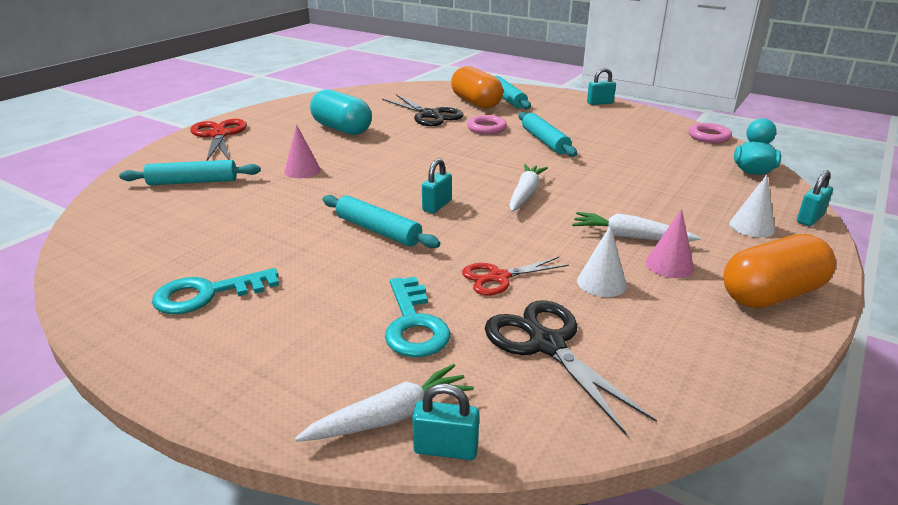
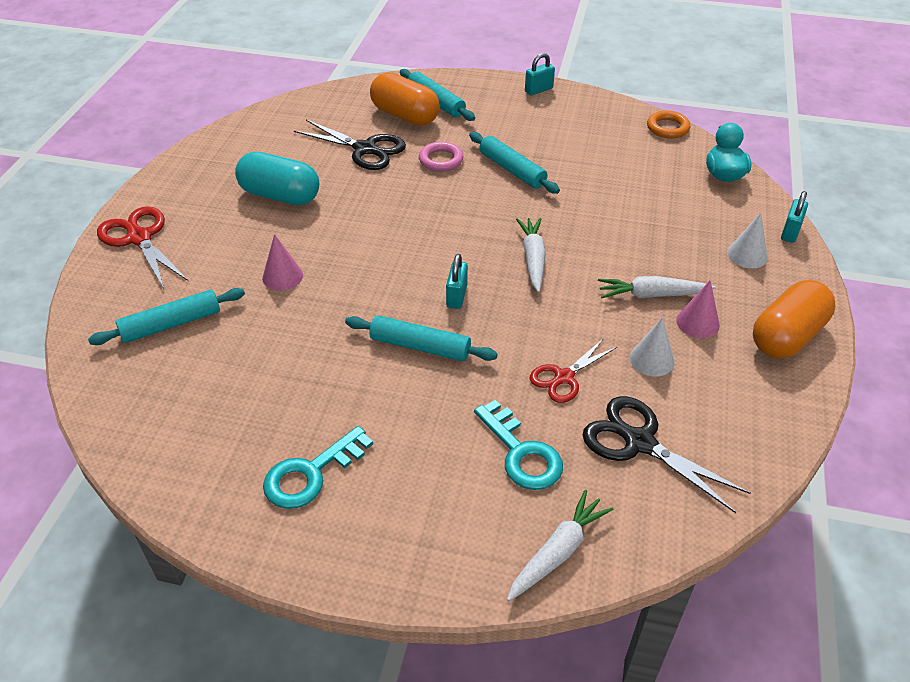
camera: 20 degrees left, 15 degrees up
(446, 449) = (614, 566): turquoise padlock -> none
(709, 137) = (667, 128): pink ring -> orange ring

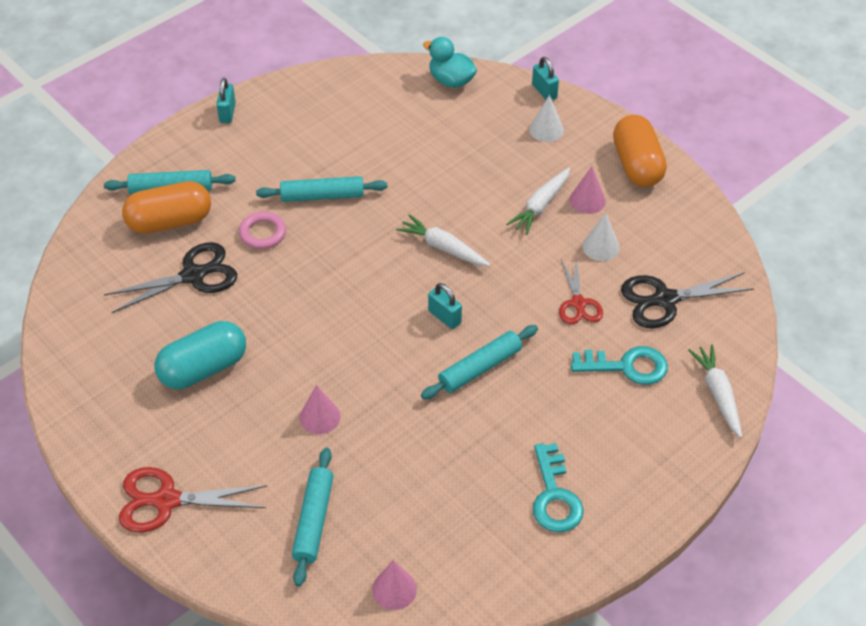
camera: 55 degrees left, 5 degrees up
(128, 409) = (394, 589): none -> pink cone
(667, 128) = (363, 71): orange ring -> none

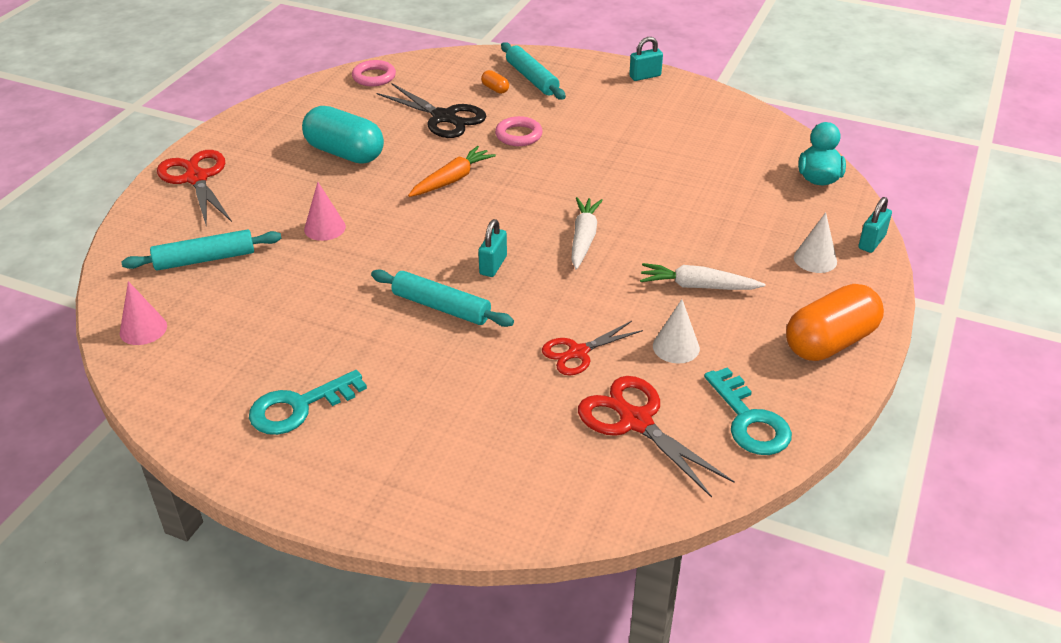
camera: 65 degrees right, 10 degrees down
(74, 305) = (374, 77): none -> pink ring
(170, 221) = (495, 89): orange capsule -> orange capsule, size x0.41
(303, 303) = (452, 179): none -> orange carrot
(322, 196) = (590, 151): turquoise rolling pin -> none
(587, 200) = (737, 318): pink cone -> none
(627, 366) = (511, 415): turquoise key -> turquoise key (749, 420)
(665, 299) = (636, 421): black scissors -> red scissors
(718, 394) = (518, 508): white carrot -> none

